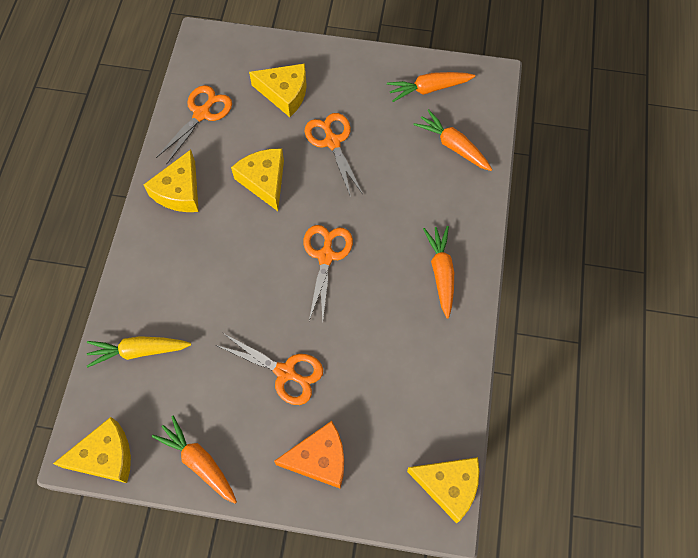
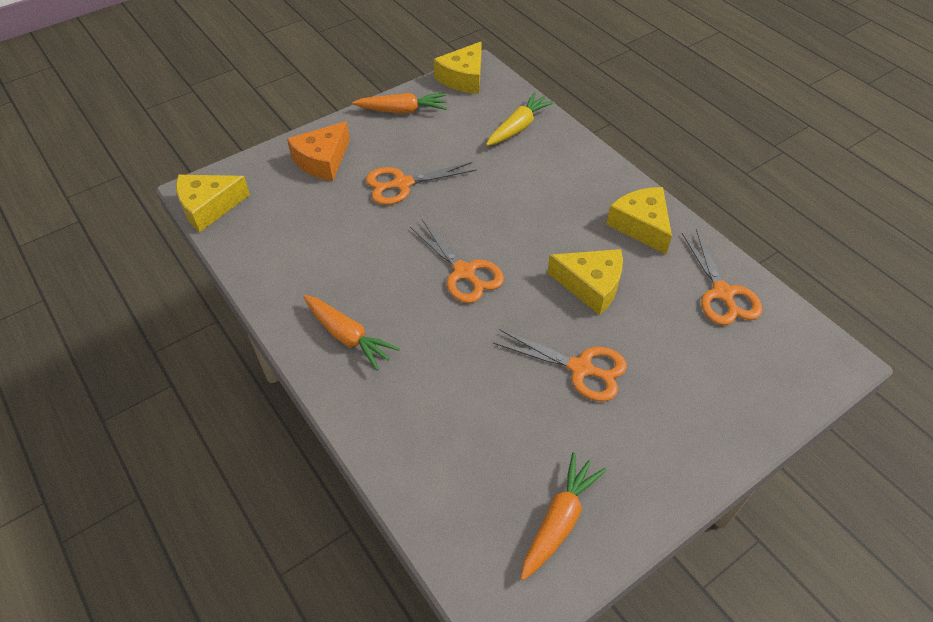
camera: 135 degrees right, 15 degrees down
(285, 93) = (687, 376): yellow cheese -> none
(453, 146) = (459, 472): orange carrot -> none

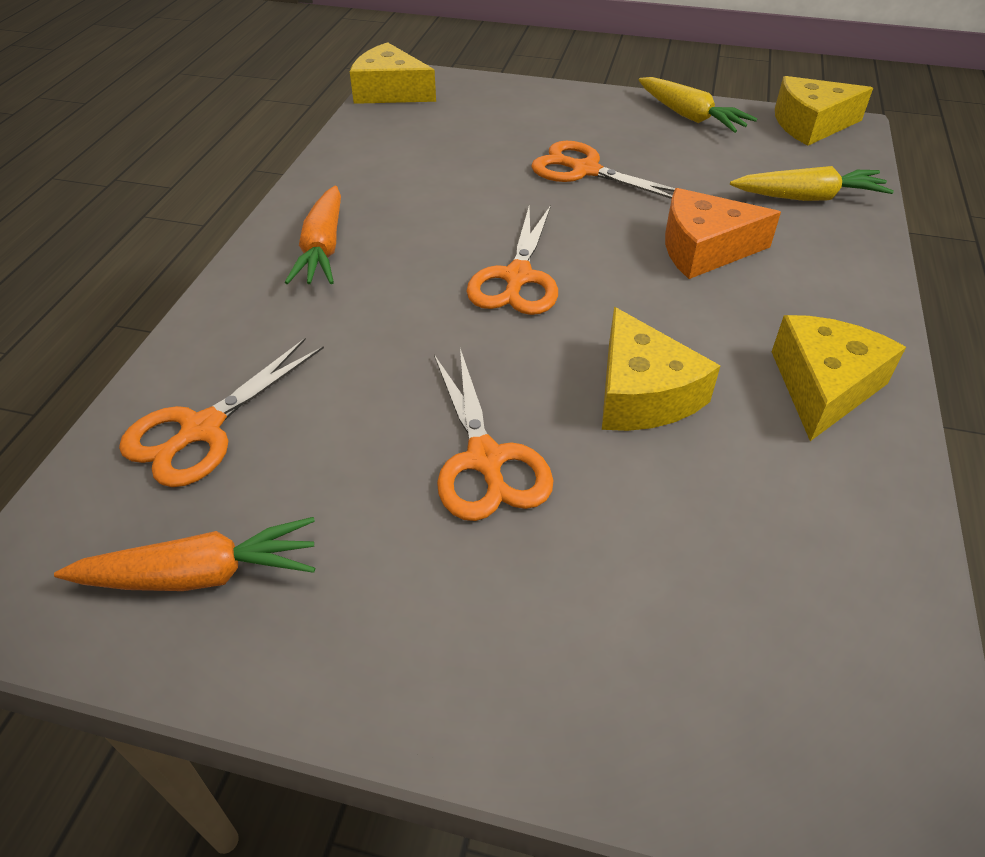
camera: 50 degrees right, 5 degrees down
(322, 160) = (540, 112): orange cheese -> orange cheese (704, 249)
(402, 111) = (689, 116): orange carrot -> yellow carrot
(722, 293) = (830, 551): orange scissors -> orange scissors (202, 429)

